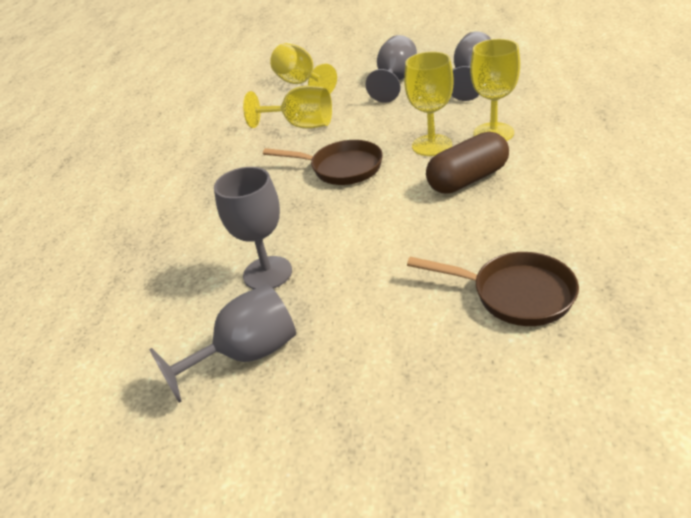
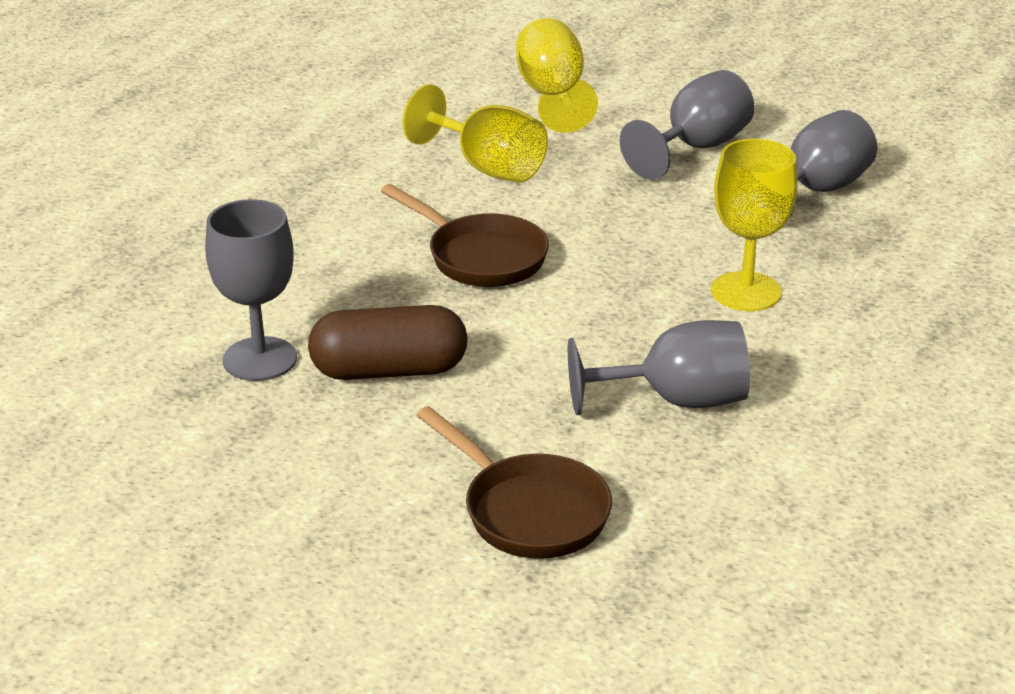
camera: 20 degrees right, 5 degrees down
(247, 354) = (157, 442): grey goblet -> grey goblet (676, 401)
(432, 145) = (638, 274): yellow goblet -> none
(467, 179) = (633, 344): brown capsule -> brown capsule (389, 370)

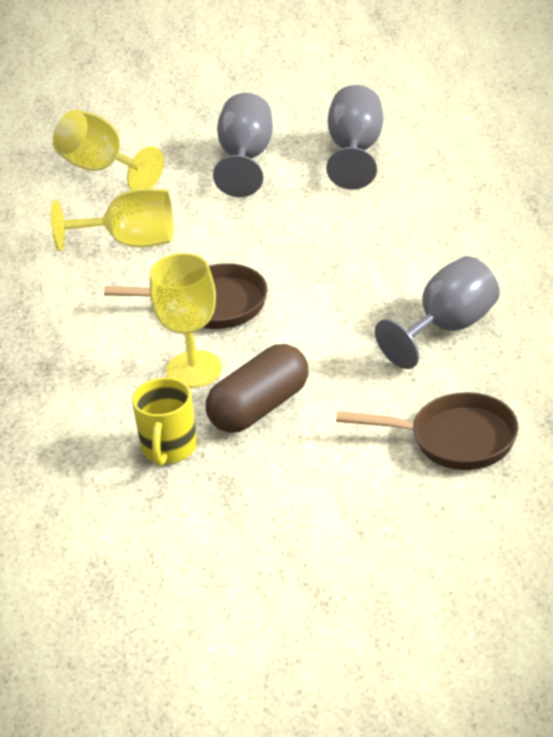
camera: 35 degrees left, 5 degrees up
(260, 359) = (169, 449): grey goblet -> yellow mug
(746, 292) = (400, 239): yellow goblet -> yellow goblet (194, 369)

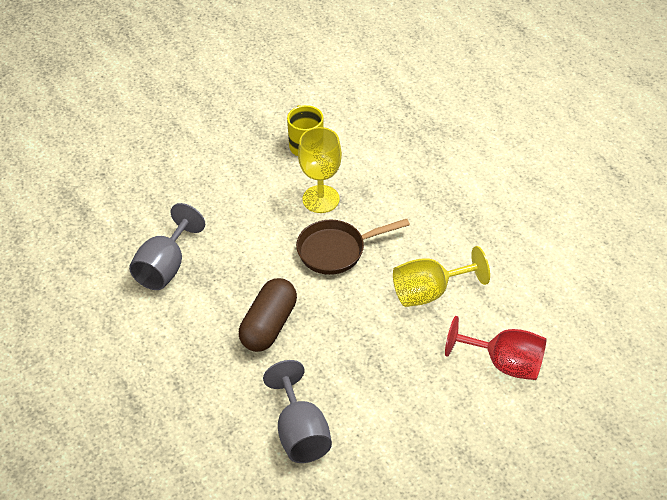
camera: 155 degrees right, 10 degrees up
(102, 169) = (505, 363): yellow goblet -> red goblet
(246, 159) = (390, 402): grey goblet -> none
(259, 408) = (265, 182): brown capsule -> brown capsule (269, 325)
(455, 439) = (137, 188): brown pan -> none

